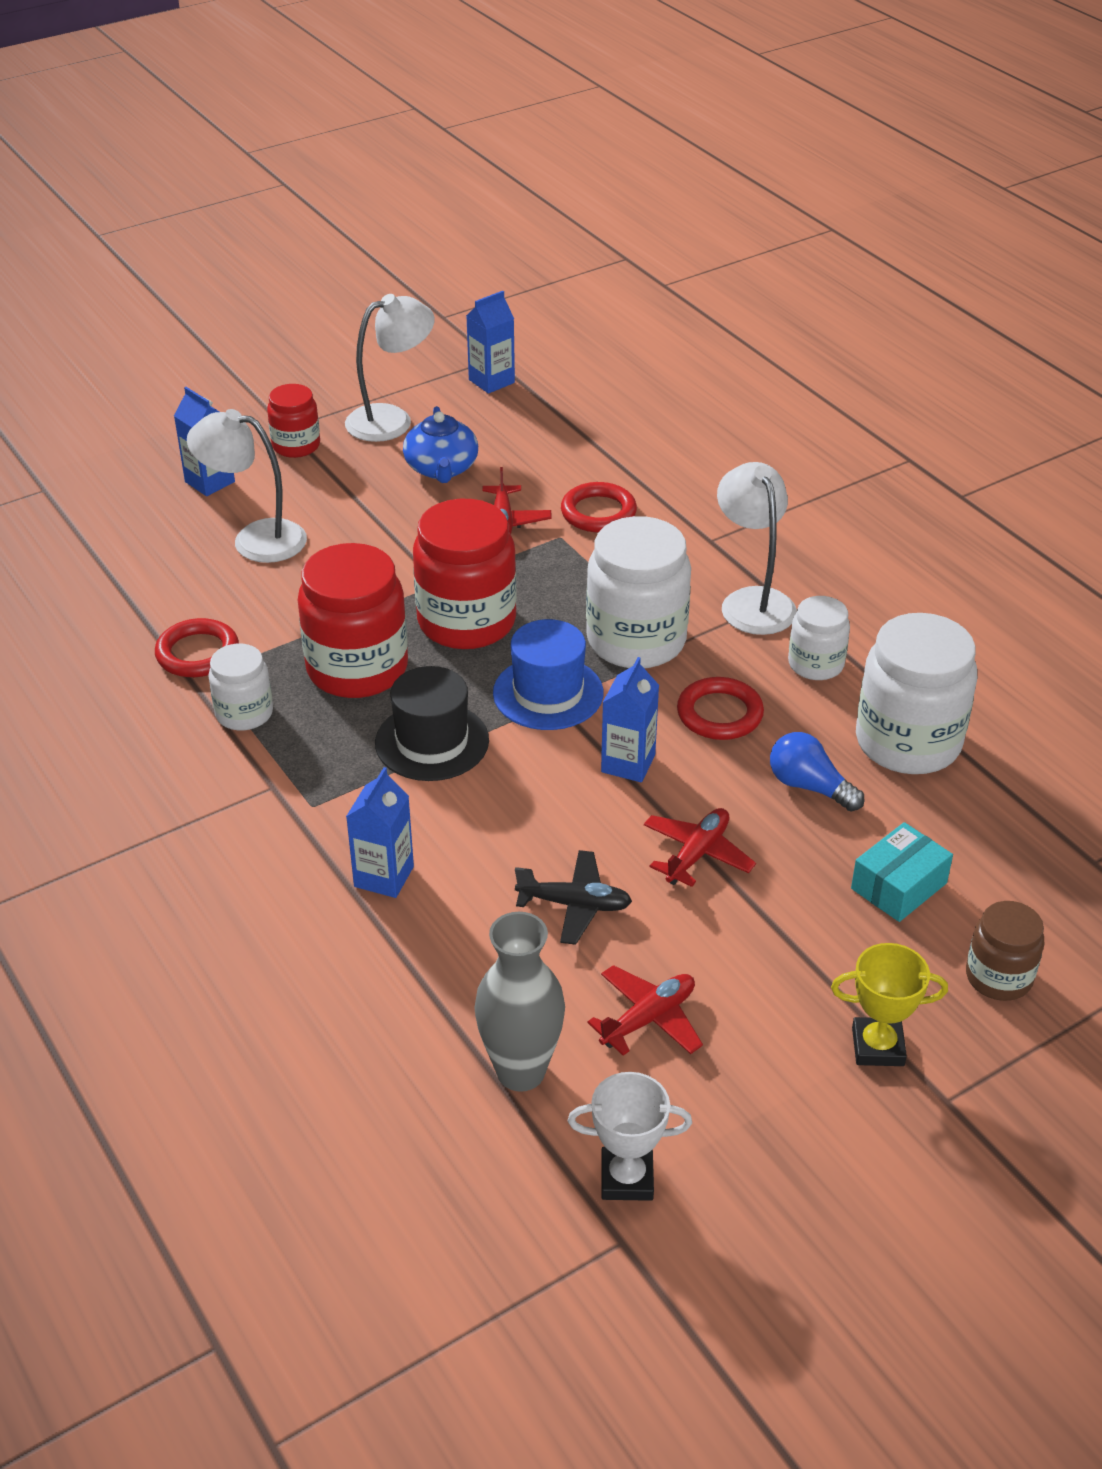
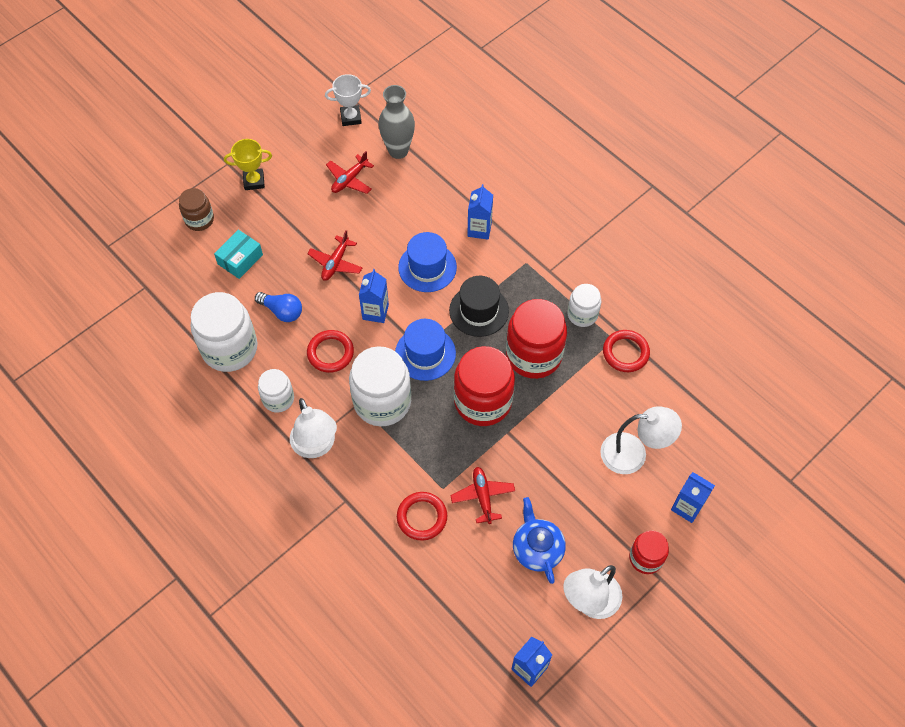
camera: 170 degrees right, 20 degrees up
(511, 823) = (427, 267): none -> blue hat
(574, 904) = (389, 228): black plane -> none

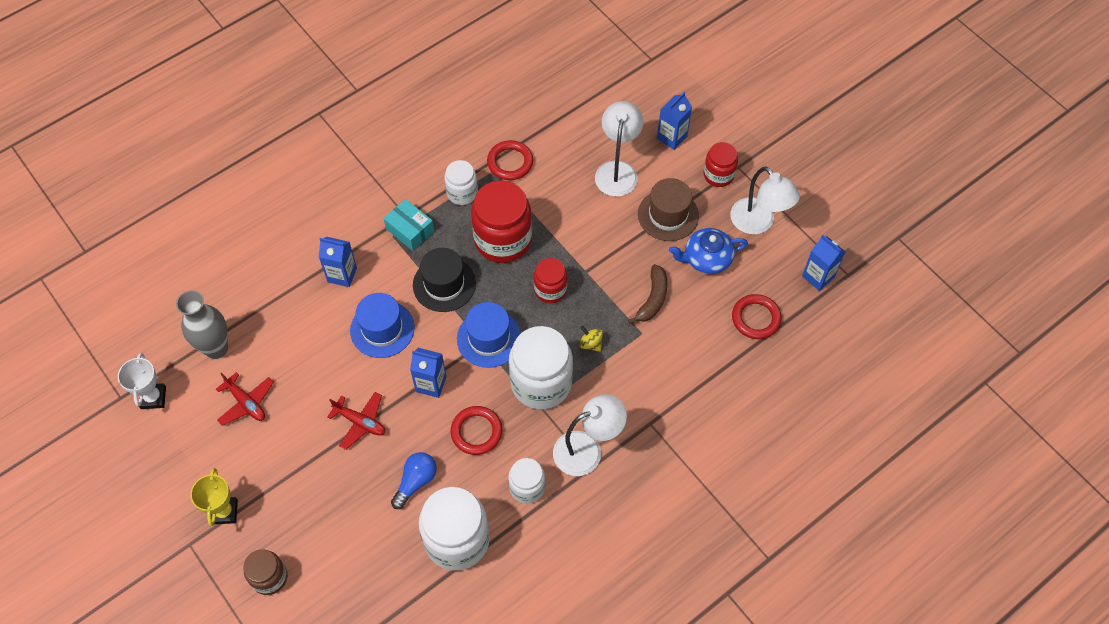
camera: 85 degrees left, 0 degrees up
(240, 259) = (337, 528): turquoise box -> turquoise box (410, 230)
(422, 517) = (671, 354): red ring -> red ring (756, 318)
(427, 442) = (590, 344): none -> yellow spinning top
(483, 401) = (550, 290): red jar -> red jar, size x0.55
(483, 496) = (652, 299): red plane -> brown banana
(586, 507) = (668, 215): none -> brown hat

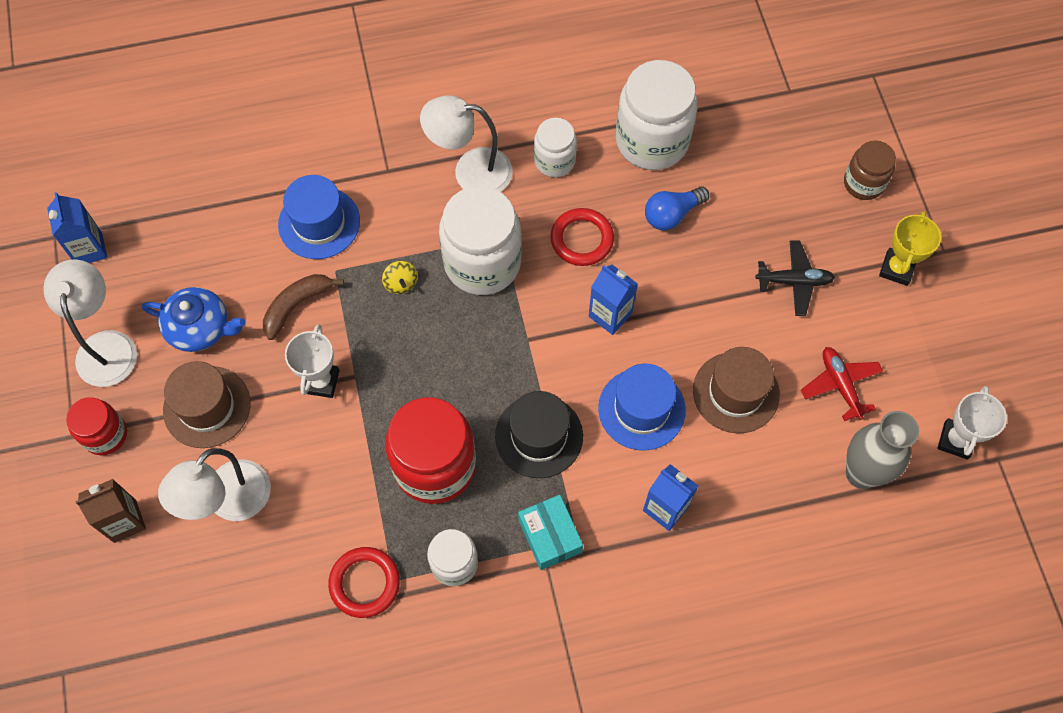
camera: 155 degrees left, 5 degrees up
(302, 467) = (794, 281): none -> black plane
(320, 367) = (736, 392): none -> brown hat
(360, 422) = (710, 304): red plane -> none
(489, 338) = (516, 341): blue hat -> blue hat (319, 223)
(550, 290) = (411, 370): red jar -> none
(605, 259) = (321, 381): none -> white trophy
(672, 137) = (125, 521): blue carton -> brown carton
(756, 318) = (196, 232): red ring -> none

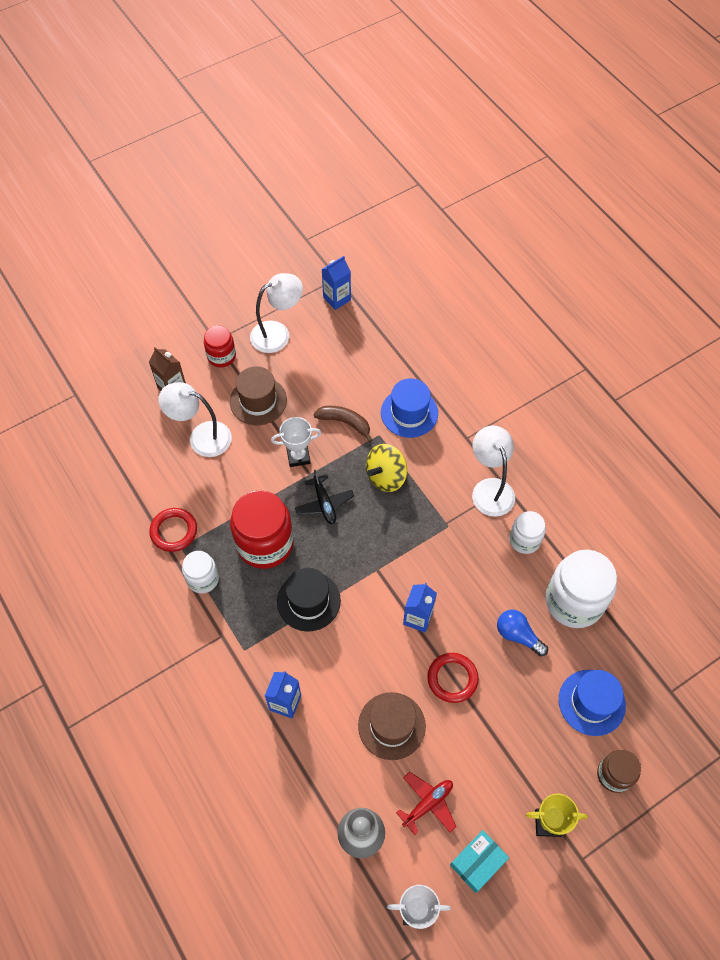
camera: 70 degrees right, 5 degrees down
(200, 328) = (308, 376): blue teapot -> none
(401, 283) = (386, 476): yellow spinning top -> yellow spinning top, size x1.89
(482, 262) = (423, 521): white jar -> none
(550, 536) = (240, 632): turquoise box -> turquoise box (477, 862)
(582, 239) = (469, 579): red ring -> red ring (452, 678)
(641, 409) = (353, 662): blue hat -> blue hat (591, 702)
(794, 281) = (501, 743): black plane -> black plane (324, 503)

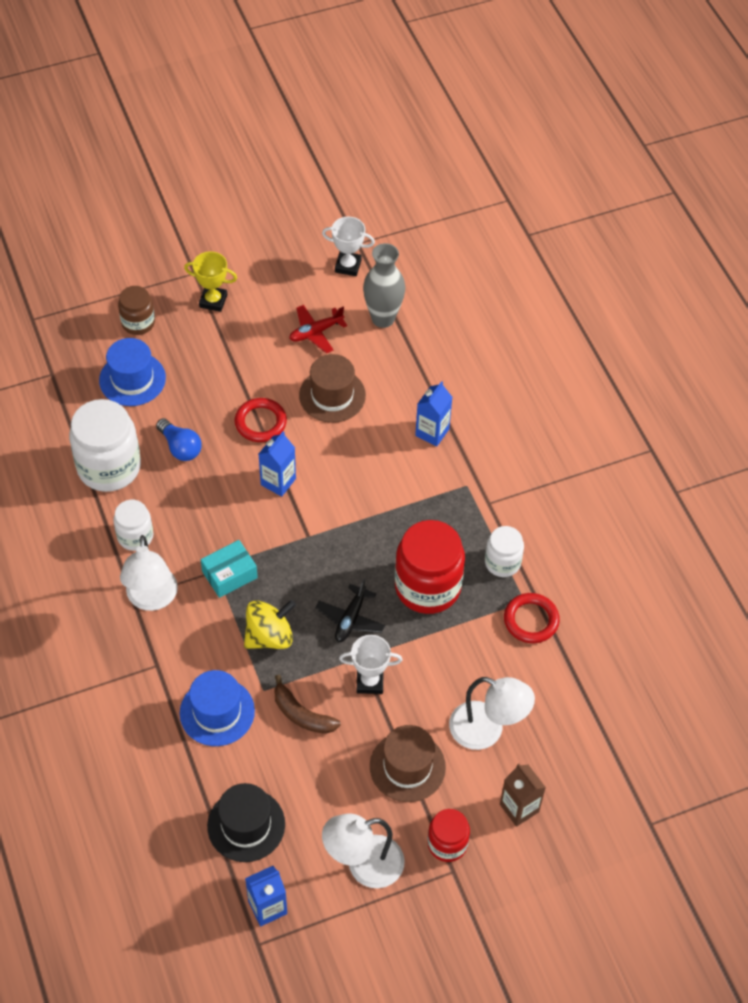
camera: 170 degrees left, 5 degrees down
(308, 601) = (390, 519): black hat -> black hat (246, 825)
(324, 503) = (350, 619): black plane -> black plane turned 150 degrees counterclockwise
(477, 862) = (285, 286): turquoise box -> turquoise box (229, 574)

